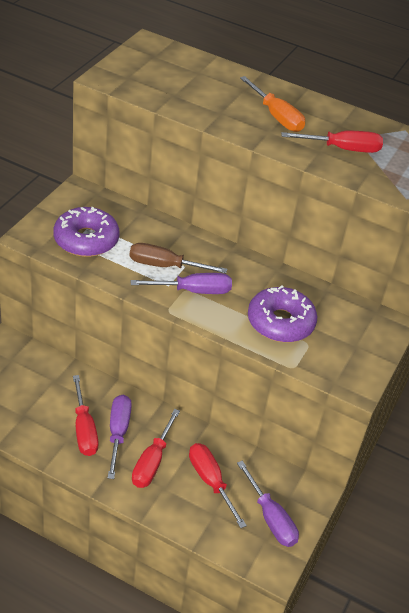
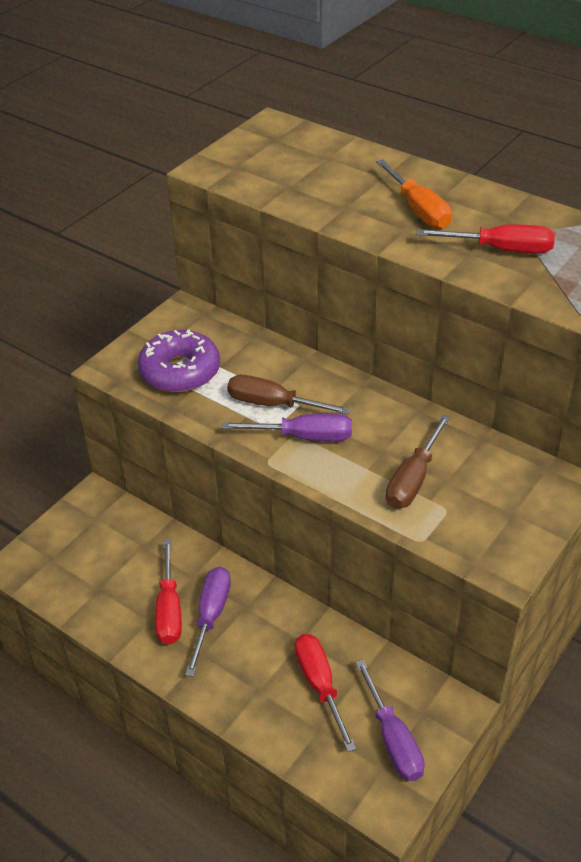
camera: 15 degrees right, 0 degrees up
(152, 462) = (248, 656): red screwdriver -> none
(280, 322) = (413, 480): purple donut -> brown screwdriver

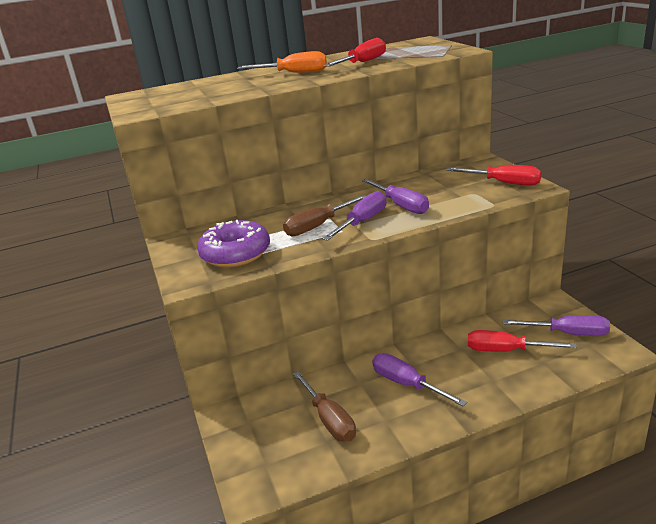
camera: 55 degrees left, 15 degrees down
(169, 610) = (384, 405): red screwdriver -> red screwdriver (504, 183)
(366, 454) = (401, 206): none -> purple screwdriver
(413, 480) = (439, 197): brown screwdriver -> brown screwdriver (329, 420)

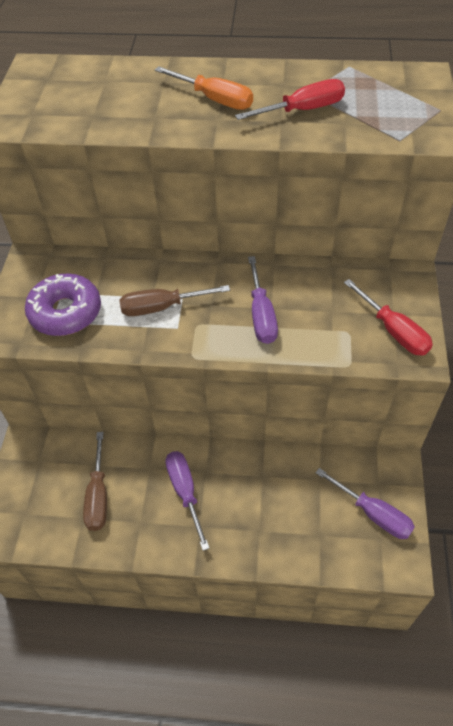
camera: 25 degrees right, 25 degrees up
(363, 221) = (206, 323): purple screwdriver -> none
(505, 350) = (298, 502): red screwdriver -> none

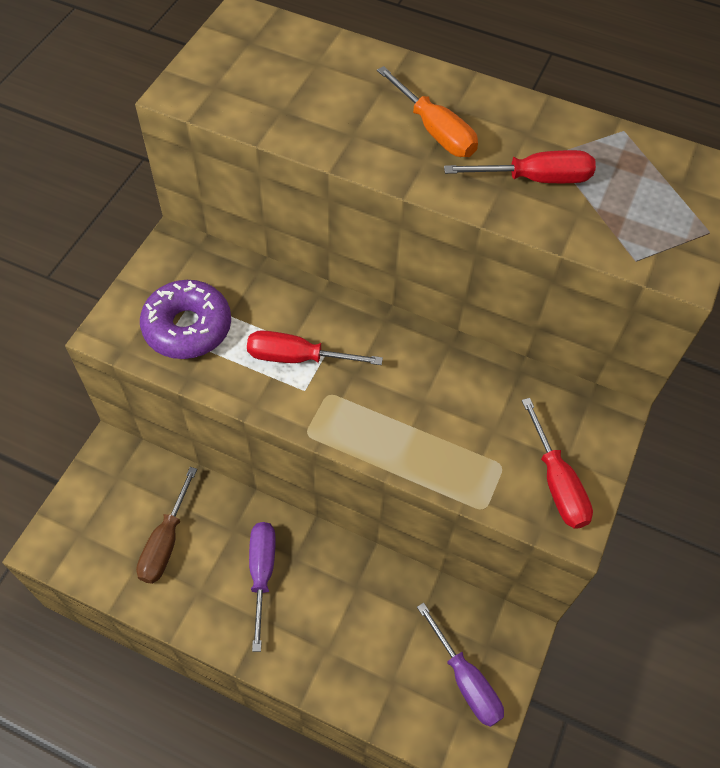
camera: 15 degrees right, 5 degrees up
(161, 307) = (296, 357): brown screwdriver -> red screwdriver
(261, 315) = (408, 408): purple screwdriver -> none

